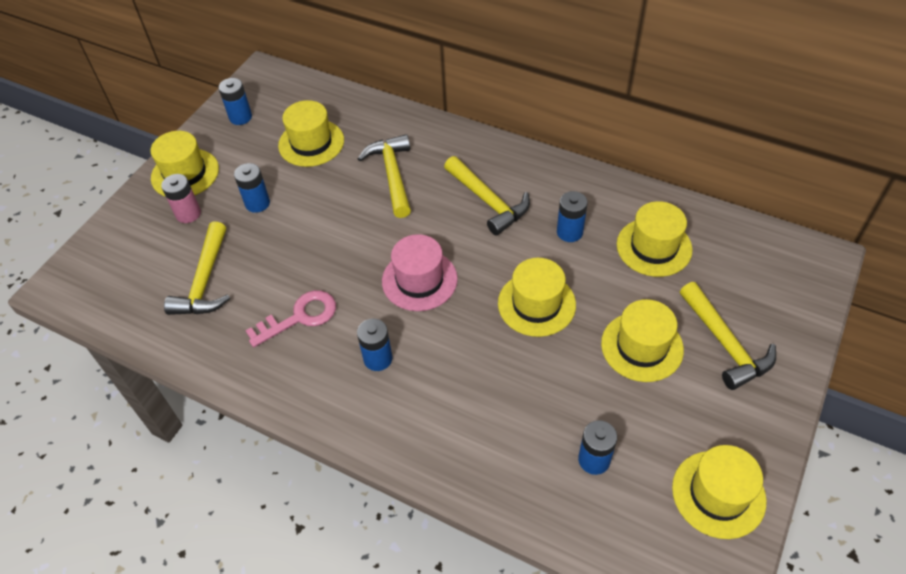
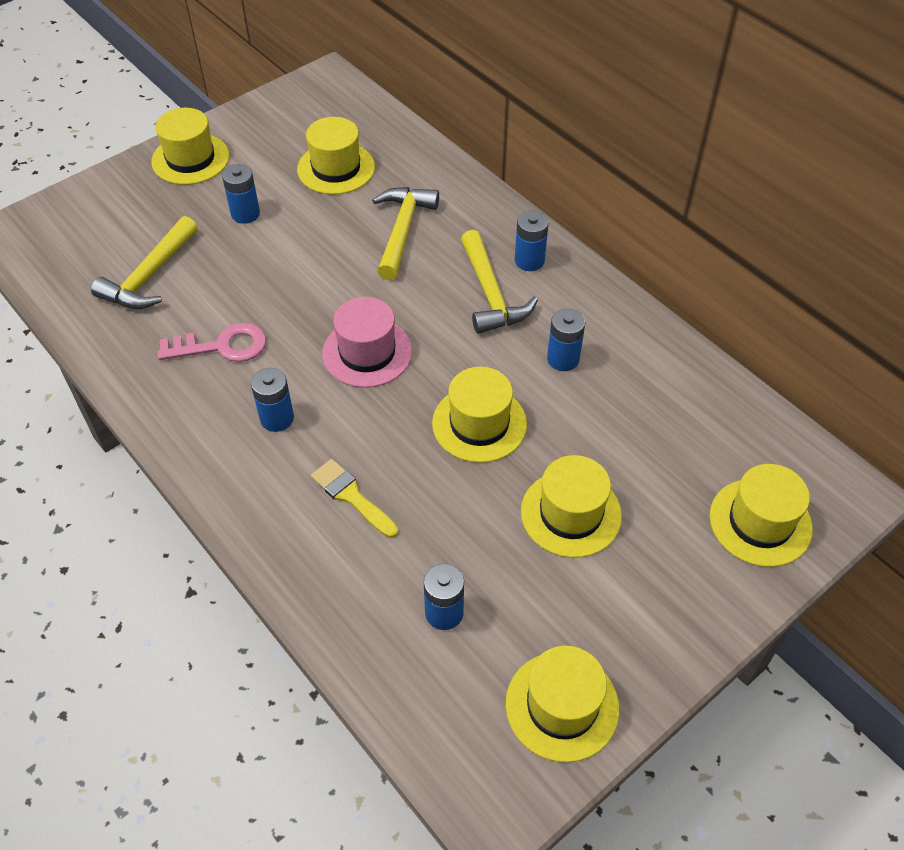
camera: 20 degrees right, 0 degrees up
(188, 214) = (171, 201): pink battery -> none
(240, 117) = (278, 118): blue battery -> blue battery (529, 261)
(472, 398) = (351, 496): none -> yellow brush
(654, 247) = (651, 409): yellow hat -> yellow hat (760, 522)
(725, 344) = (671, 547): yellow hammer -> none

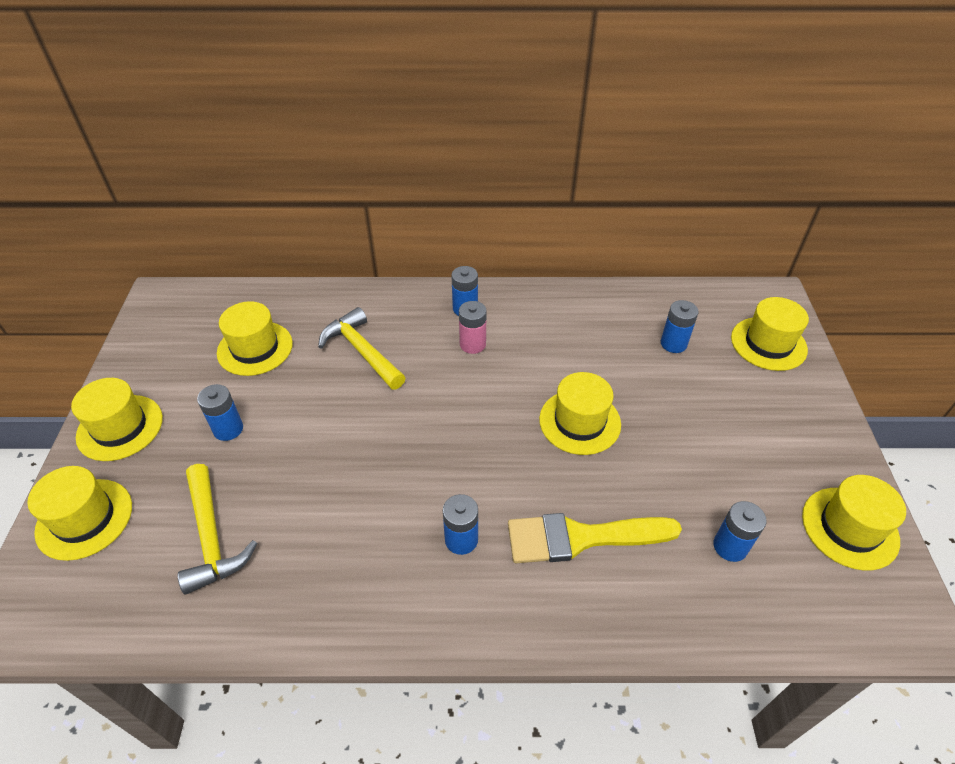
camera: 50 degrees left, 5 degrees down
(222, 346) = (349, 531): pink key -> none
(351, 496) = (581, 538): yellow brush -> yellow brush, size x1.67
(367, 352) = (453, 442): pink hat -> none
(491, 294) = (472, 344): yellow hammer -> pink battery
(563, 359) = (565, 346): blue battery -> blue battery (673, 344)
(571, 513) = (695, 423): yellow hat -> yellow hat (84, 518)

